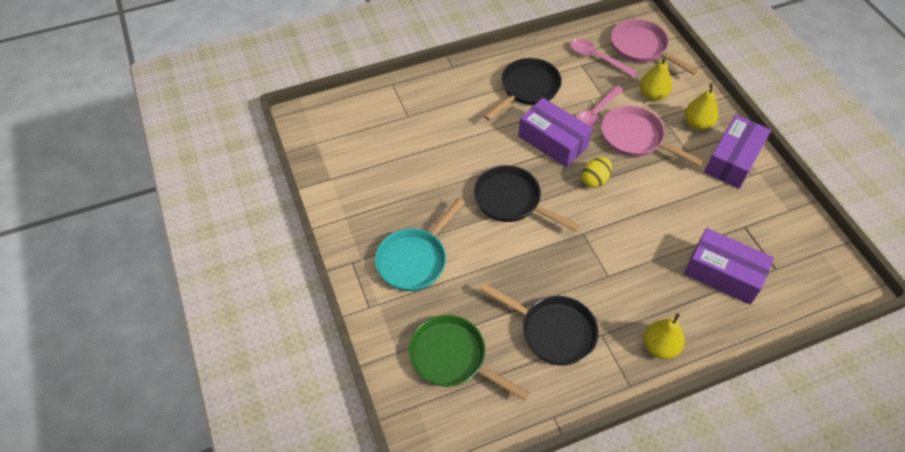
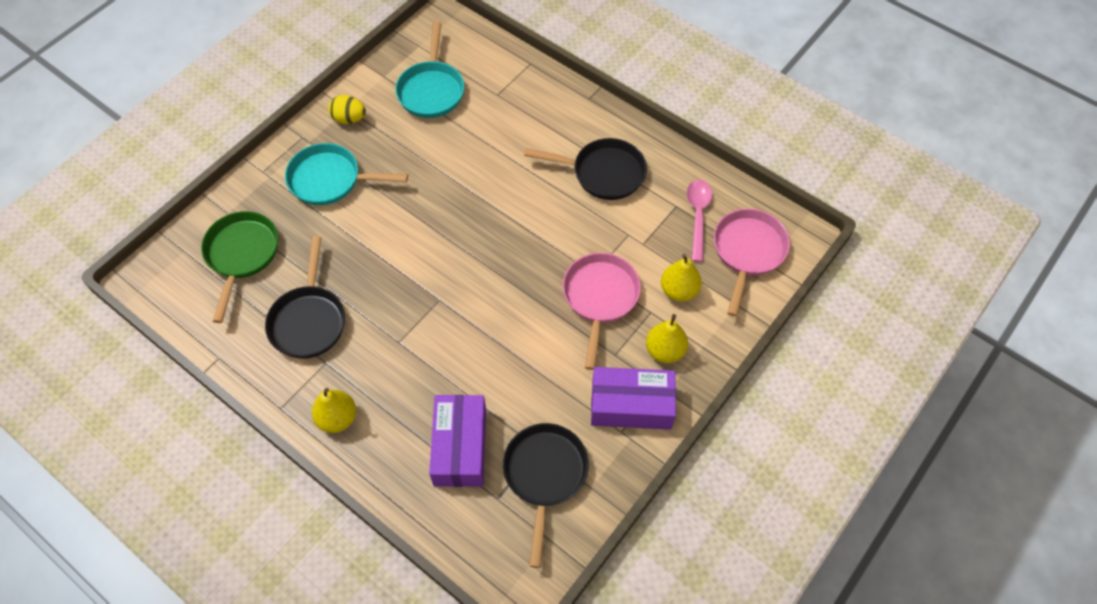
camera: 60 degrees right, 5 degrees up
(371, 154) = (431, 90): none -> turquoise pan
(511, 201) = (443, 223): black pan -> black pan (544, 475)
(552, 141) = (544, 225): purple box -> none
(594, 180) = (515, 283): yellow egg -> yellow egg (349, 119)
(595, 114) = (609, 247): pink spoon -> none

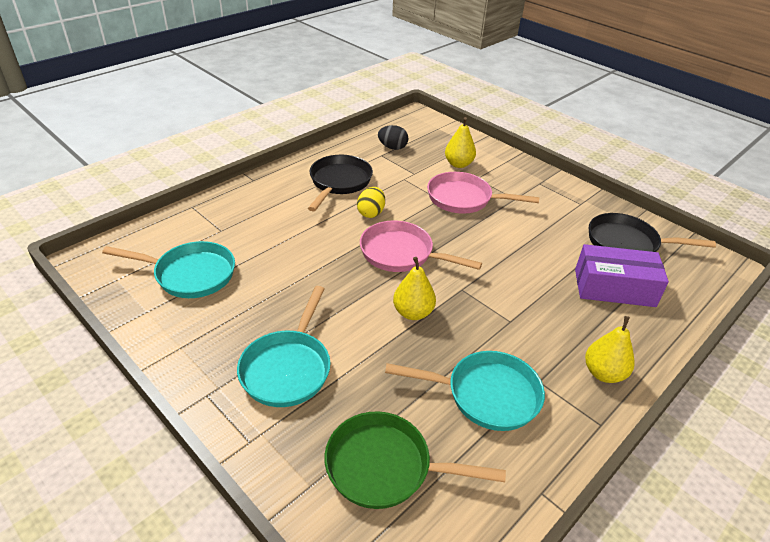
camera: 85 degrees left, 20 degrees down
(309, 320) = (486, 395): black pan -> turquoise pan
(349, 119) = (198, 346): yellow egg -> yellow egg (371, 213)
(631, 405) = (558, 196): purple box -> none
(665, 350) = (510, 176): yellow pear -> yellow pear (413, 312)
(698, 216) = (392, 147): pink spoon -> black egg
(747, 252) = (428, 134): pink pan -> pink pan (401, 254)

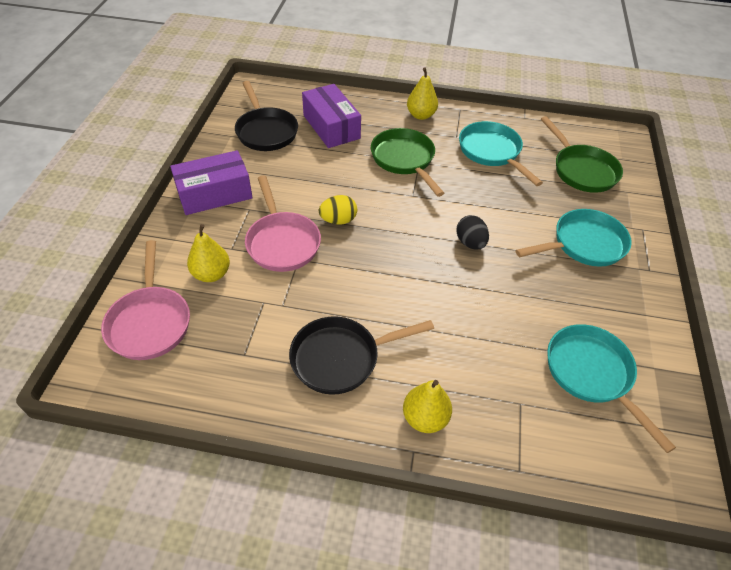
camera: 125 degrees left, 10 degrees up
(371, 213) = (371, 298): yellow egg -> yellow egg (338, 220)
(392, 147) = (216, 353): black egg -> black egg (470, 243)
(401, 254) = (408, 246): pink pan -> pink pan (150, 322)
(413, 312) = (465, 209): yellow pear -> yellow pear (425, 418)
(521, 312) = (404, 160): none -> green pan
(546, 190) = (214, 194): none -> purple box

